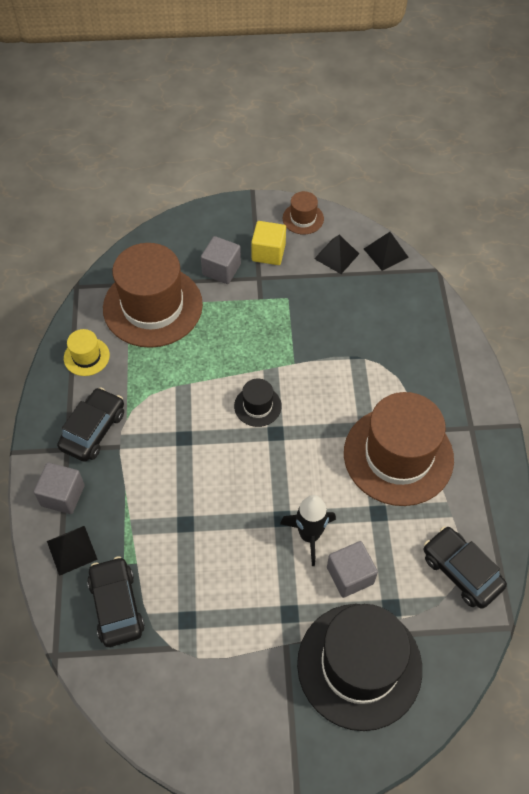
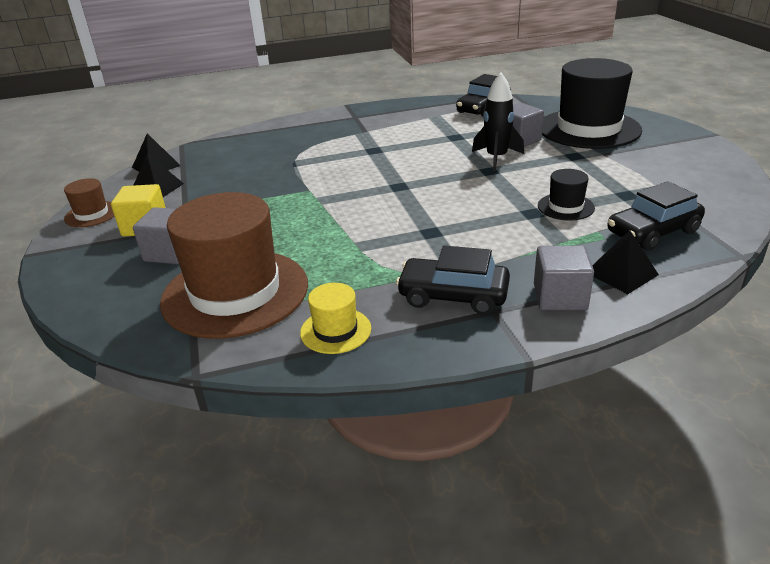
camera: 100 degrees left, 25 degrees down
(257, 406) = (370, 200): black hat -> black hat (565, 207)
(398, 456) = (395, 136): brown hat -> none

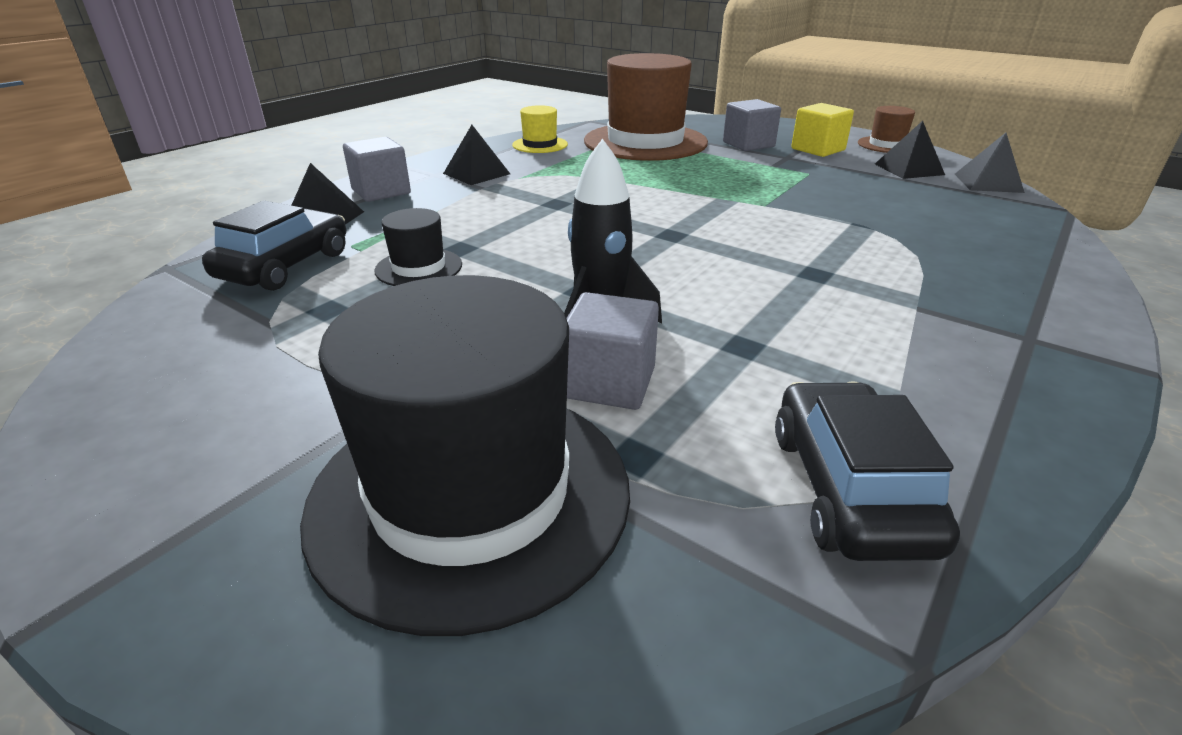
camera: 140 degrees right, 0 degrees up
(453, 296) = (476, 173): black car -> black pyramid

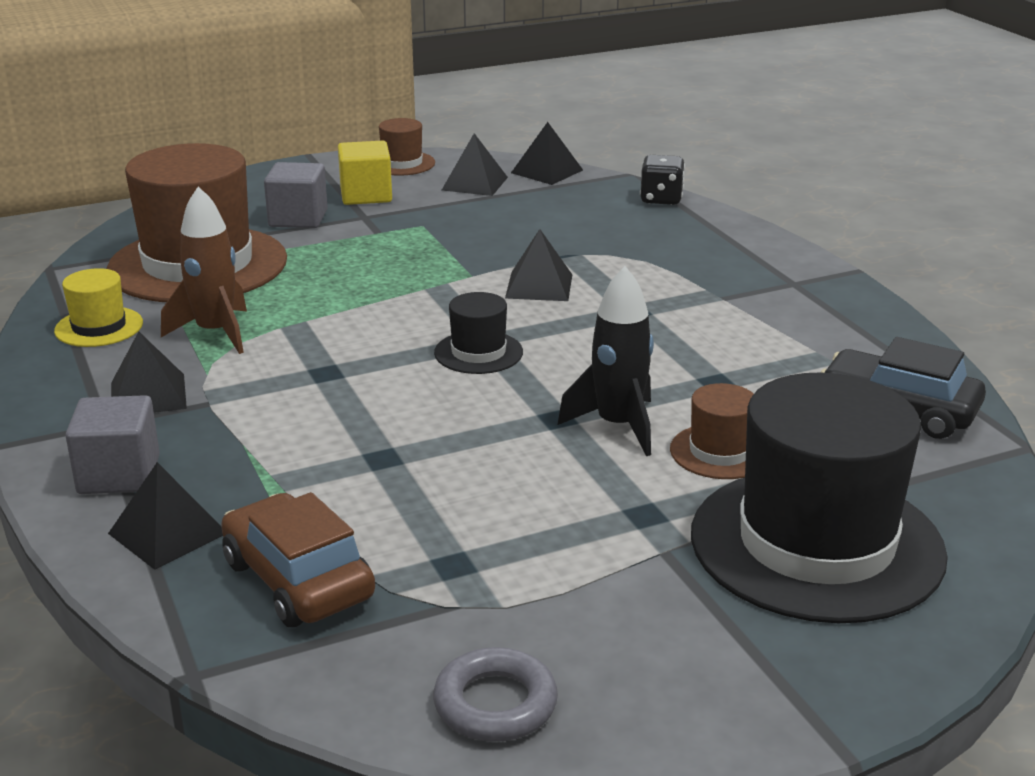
camera: 60 degrees left, 5 degrees down
(133, 377) = (495, 704): none -> grey ring
(285, 266) = (298, 580): black car -> brown car
(419, 268) = (406, 493): black hat -> black hat (478, 352)
(569, 167) = (215, 333): none -> brown rocket
(609, 383) = (720, 452): grey cube -> brown hat
(790, 229) = (539, 286): none -> black pyramid
(1050, 232) = (661, 199): none -> black dice

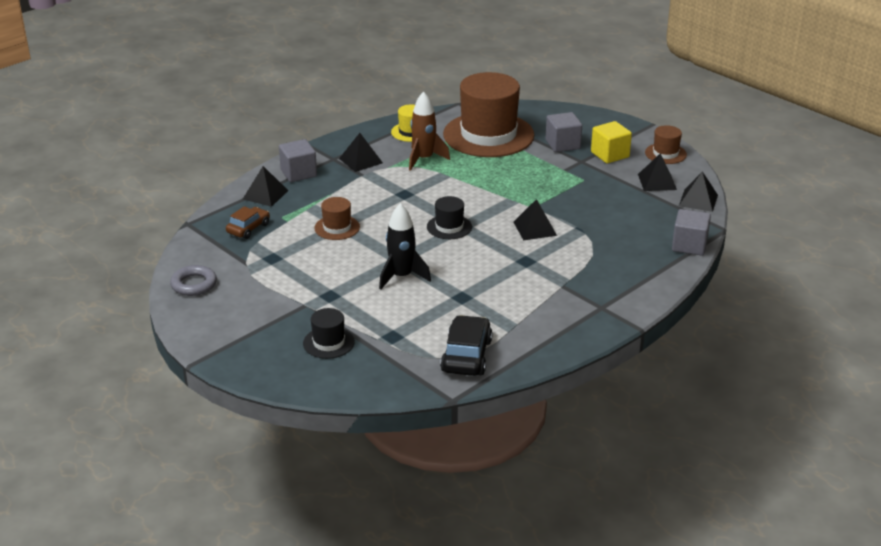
camera: 70 degrees right, 5 degrees up
(298, 580) = (248, 228): brown car -> brown car, size x0.65
(661, 199) = (689, 245): black dice -> grey cube
(720, 452) = (394, 307): brown hat -> brown hat (337, 227)
(816, 544) = (328, 342): black hat -> black hat, size x0.44

